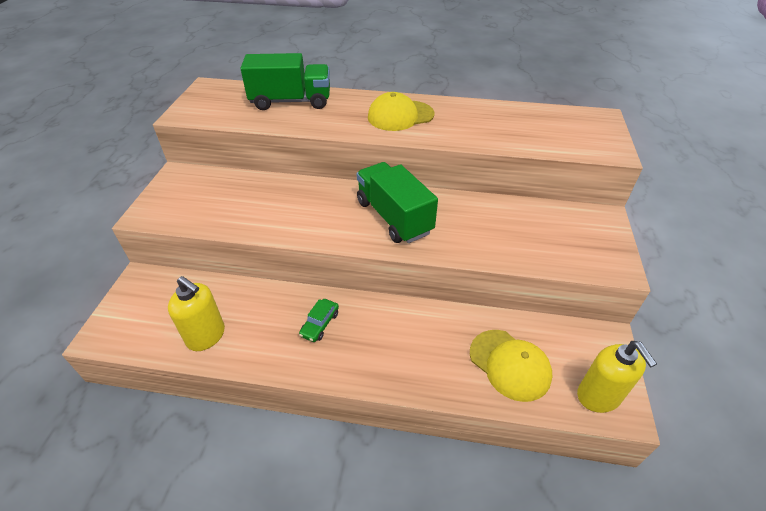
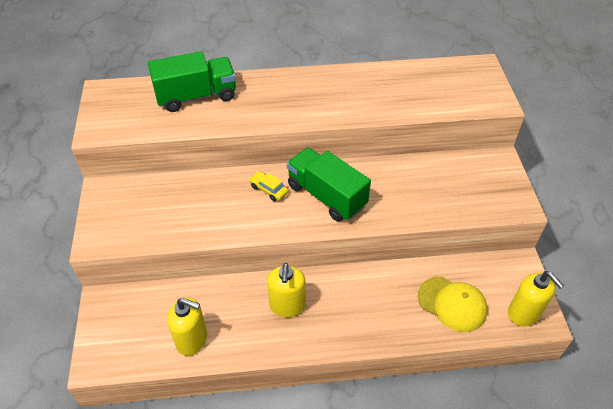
camera: 15 degrees left, 5 degrees up
(320, 324) = (287, 306): green car -> yellow soap dispenser
(336, 201) = (269, 189): none -> yellow car
(400, 116) = (307, 95): yellow cap -> none

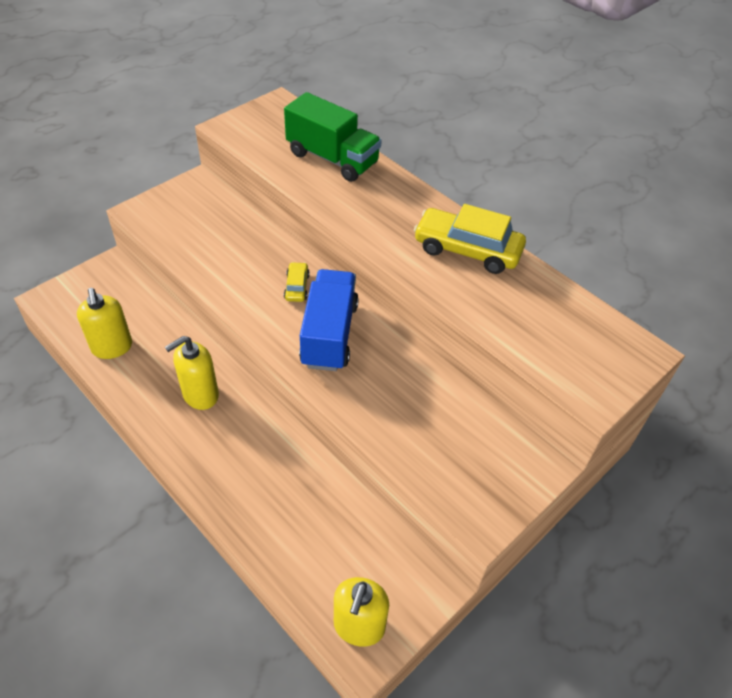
camera: 50 degrees right, 0 degrees up
(326, 196) = (329, 334): green truck -> blue truck
(345, 84) = (467, 250): none -> yellow car
(452, 304) = (314, 541): yellow cap -> none

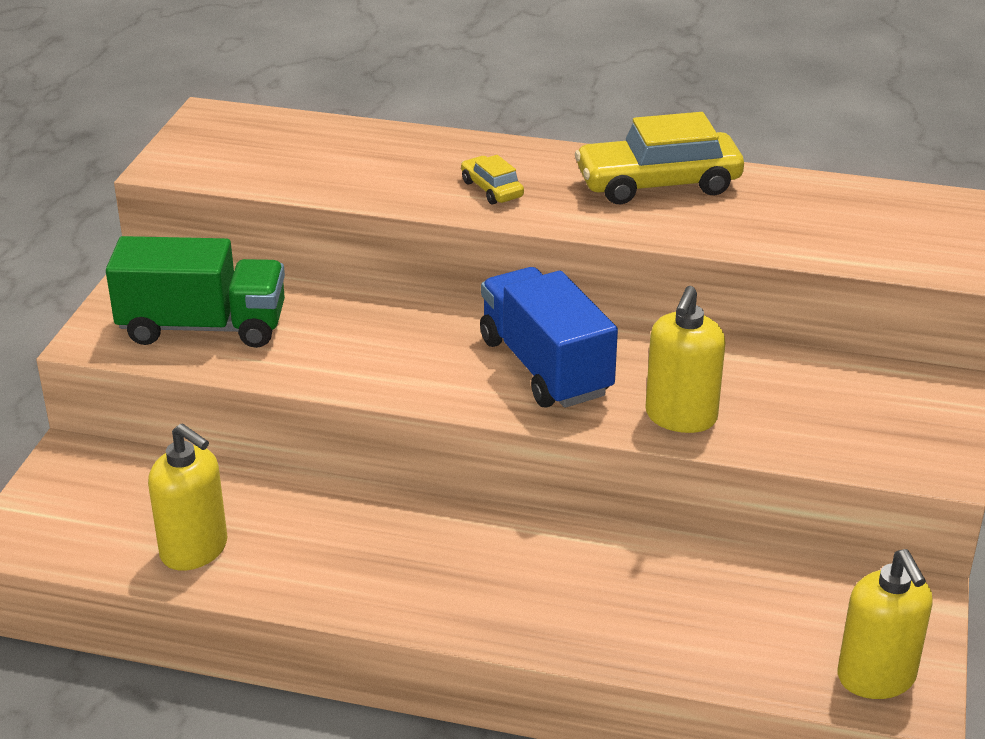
camera: 30 degrees left, 15 degrees down
(200, 395) = (396, 544): yellow soap dispenser -> yellow soap dispenser (680, 417)
(297, 287) = (441, 335): yellow car -> yellow car (492, 189)
(332, 158) = (368, 151): green truck -> green truck (203, 327)

